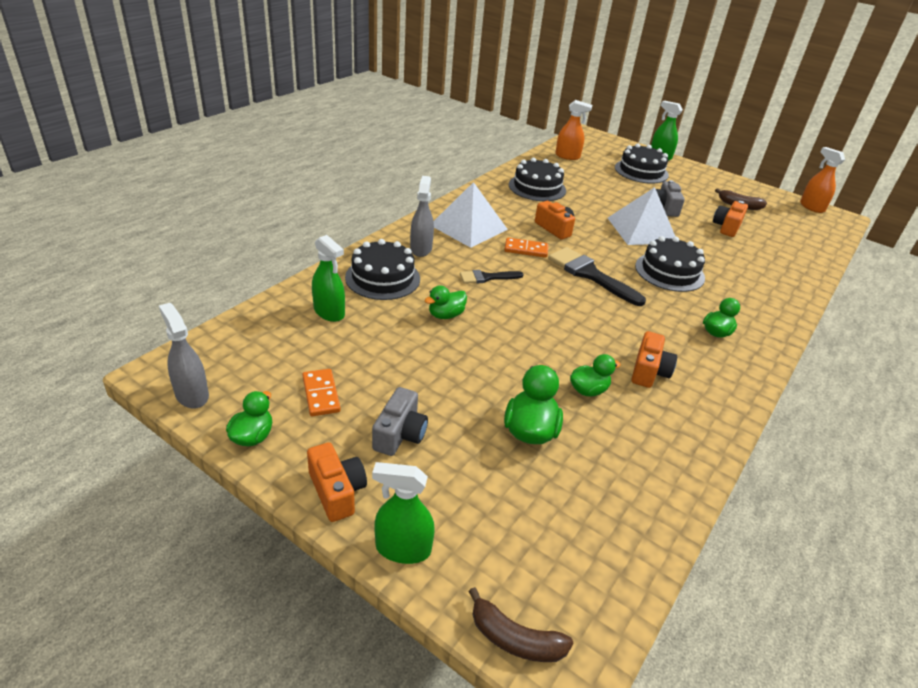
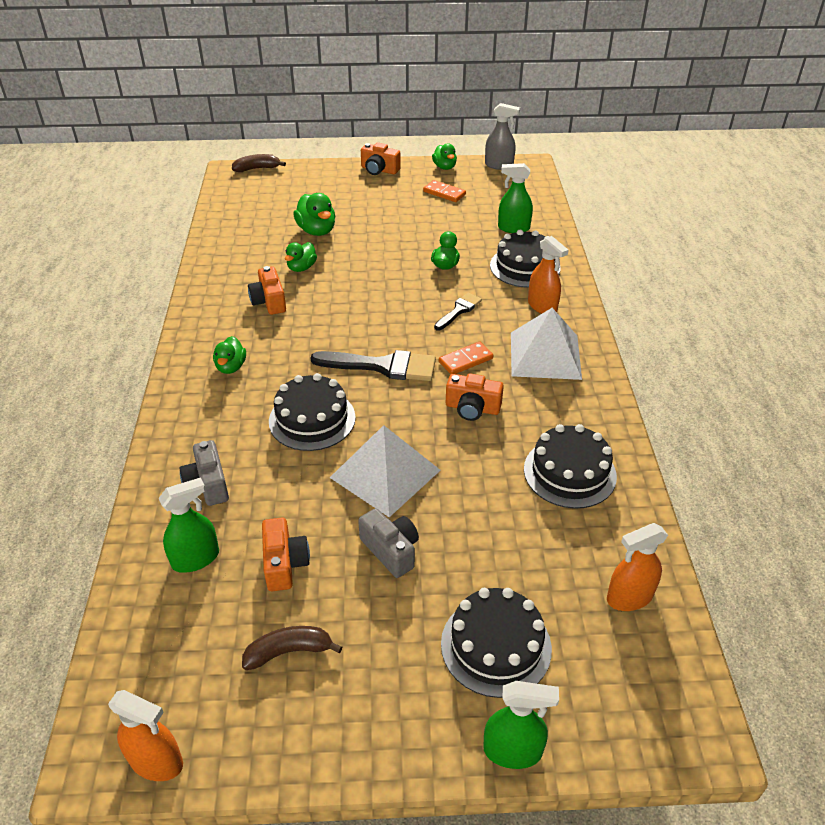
camera: 145 degrees right, 5 degrees up
(400, 434) = (381, 198): grey camera -> grey camera (208, 484)
(403, 548) = (328, 169): green spray bottle -> green spray bottle (196, 558)
(421, 249) = (542, 306): grey spray bottle -> orange spray bottle

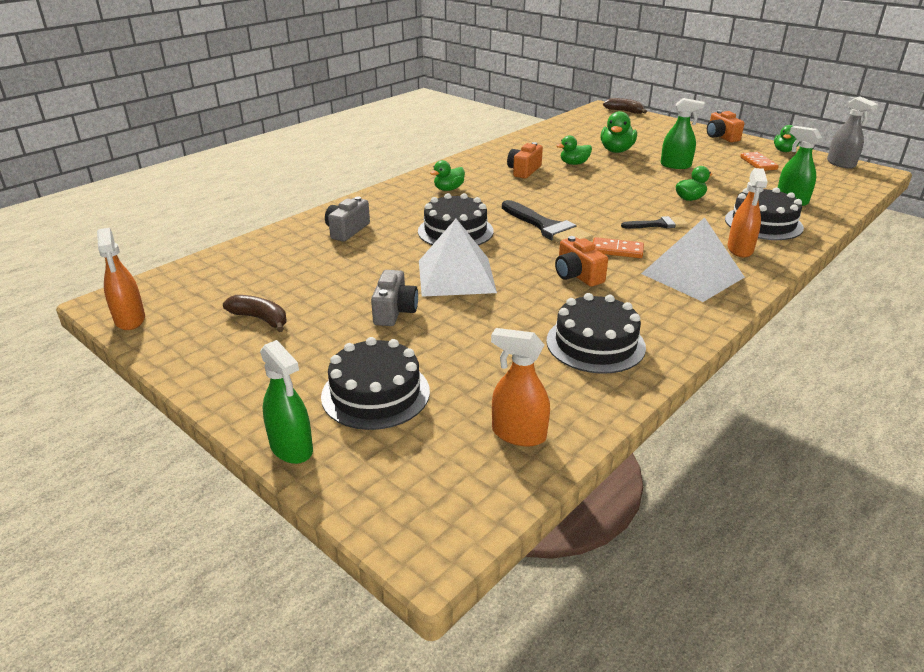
camera: 45 degrees right, 10 degrees down
(196, 558) = (287, 256): green spray bottle -> green spray bottle (676, 165)
(284, 564) = (325, 283): orange camera -> none

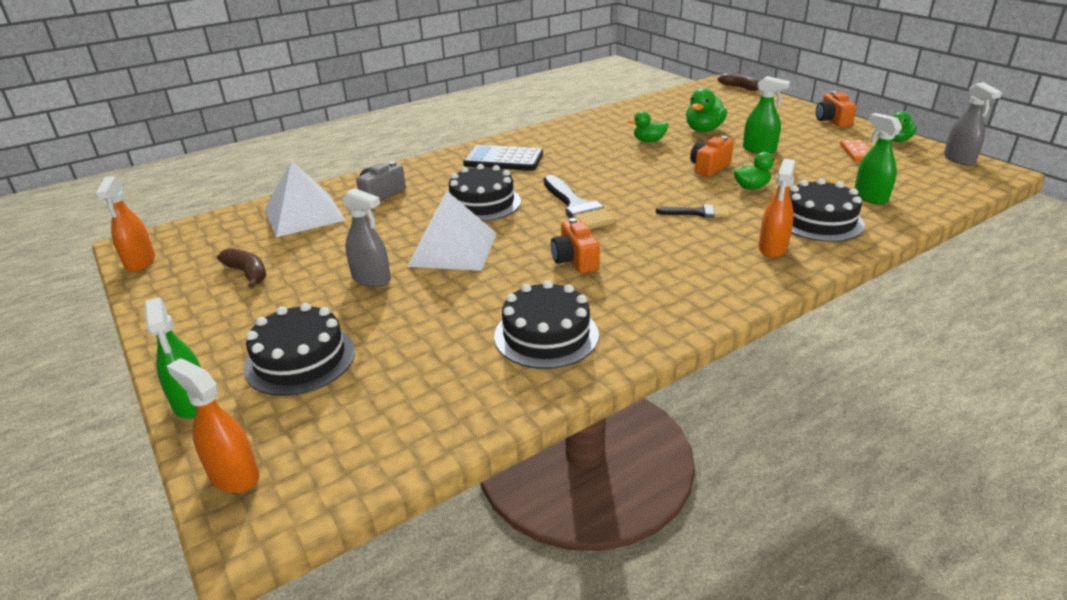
camera: 15 degrees right, 0 degrees up
(394, 311) = (371, 279): grey camera -> grey spray bottle
(448, 189) = (503, 159): green duck -> black calculator
(518, 434) = (406, 420): orange spray bottle -> orange spray bottle (234, 475)
(524, 171) = (591, 145): orange camera -> orange camera (709, 167)
(617, 250) = (634, 237): orange domino -> none
(692, 275) = (699, 272): white pyramid -> white pyramid (304, 214)

